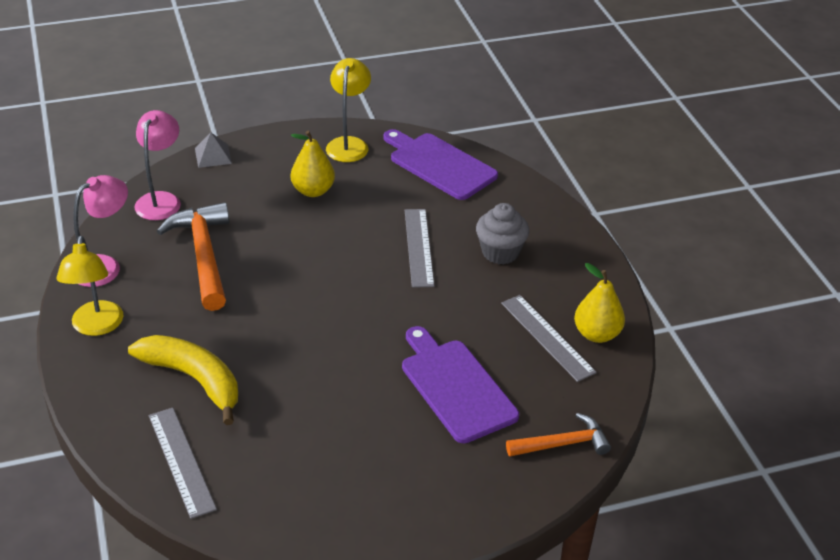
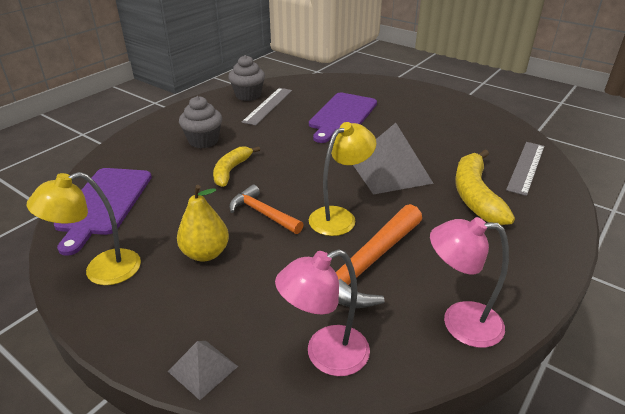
camera: 125 degrees left, 5 degrees down
(96, 326) = (516, 272): yellow lamp -> yellow lamp (339, 217)
(298, 349) = (390, 171): none -> grey pyramid
(418, 247) = (231, 171): grey ruler -> yellow banana
(563, 444) = (338, 83): orange hammer -> orange hammer (262, 213)
(597, 334) = (248, 95): yellow pear -> grey cupcake

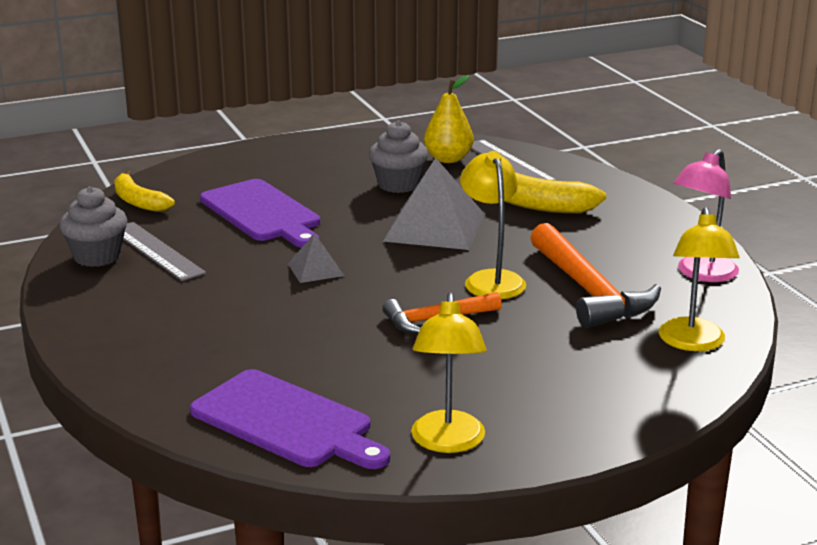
camera: 60 degrees left, 10 degrees down
(202, 368) = (663, 406): grey pyramid -> grey pyramid (315, 269)
(203, 141) = (200, 319): grey cupcake -> grey cupcake (398, 185)
(205, 253) = (480, 370): yellow pear -> yellow pear (448, 159)
(231, 171) = (312, 317): yellow banana -> yellow banana (138, 201)
(325, 355) = (693, 343): pink lamp -> yellow lamp

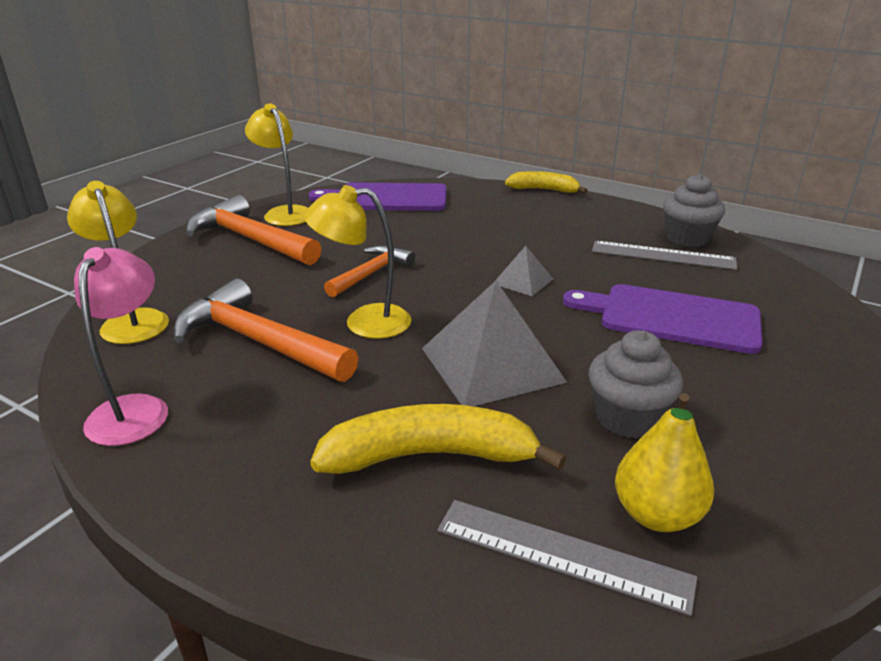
camera: 145 degrees right, 5 degrees up
(138, 201) = (789, 290): yellow banana -> yellow banana (544, 190)
(491, 279) = (364, 322): yellow lamp -> yellow lamp turned 135 degrees clockwise
(525, 408) = (250, 239): none -> orange hammer

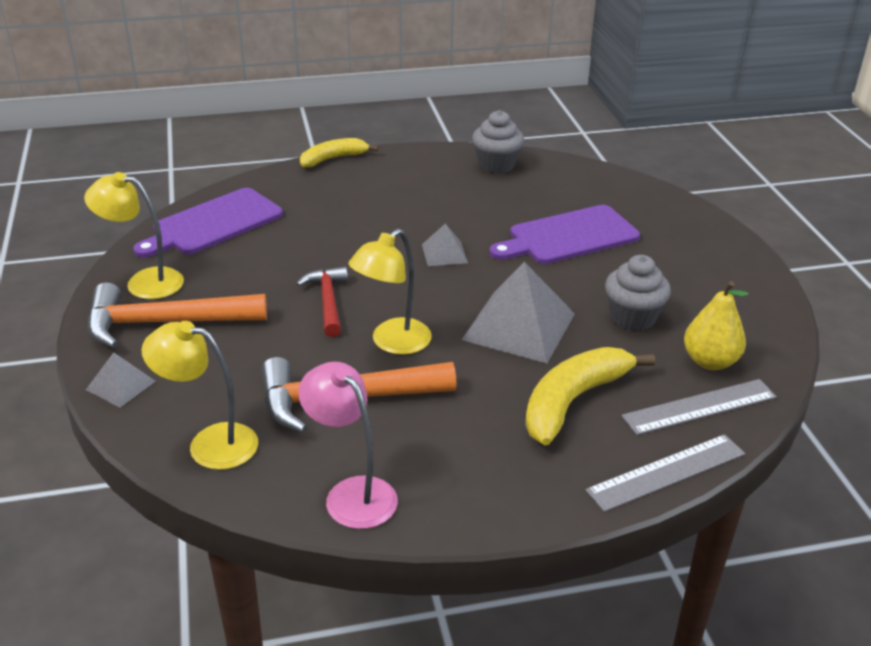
camera: 45 degrees left, 5 degrees up
(161, 261) = (121, 385): none -> grey pyramid
(371, 273) = (327, 301): orange hammer -> red hammer
(663, 255) = (500, 187): grey ruler -> grey ruler (667, 472)

